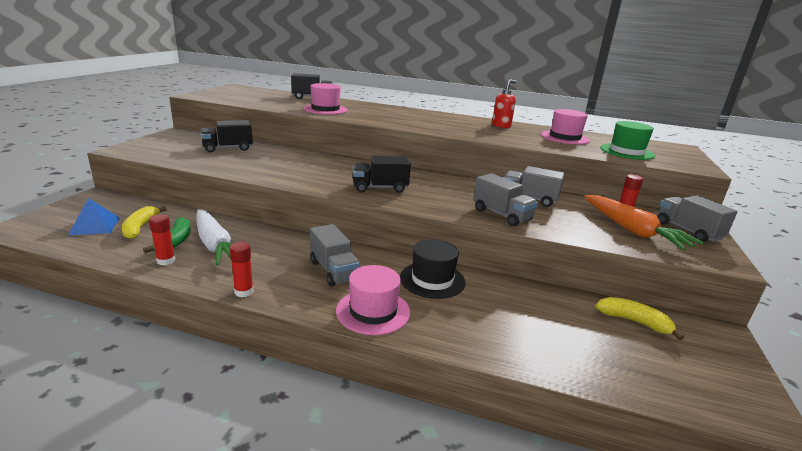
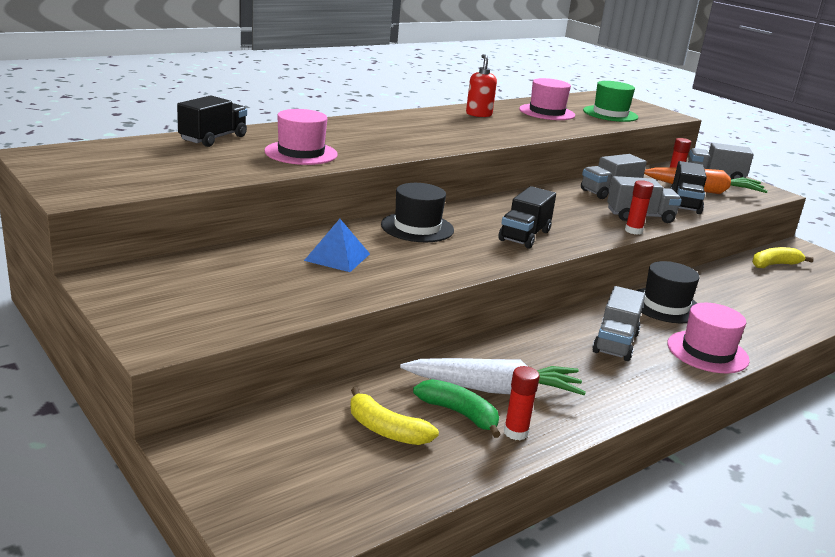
camera: 55 degrees left, 0 degrees up
(94, 226) = (339, 466): blue pyramid -> blue pyramid (337, 257)
(227, 148) = (261, 267): black truck -> black truck (684, 204)
(244, 292) = (630, 403): red glue stick -> red glue stick (633, 231)
(333, 271) = (615, 343): grey truck -> grey truck turned 105 degrees clockwise
(338, 164) = (417, 227): none -> black hat

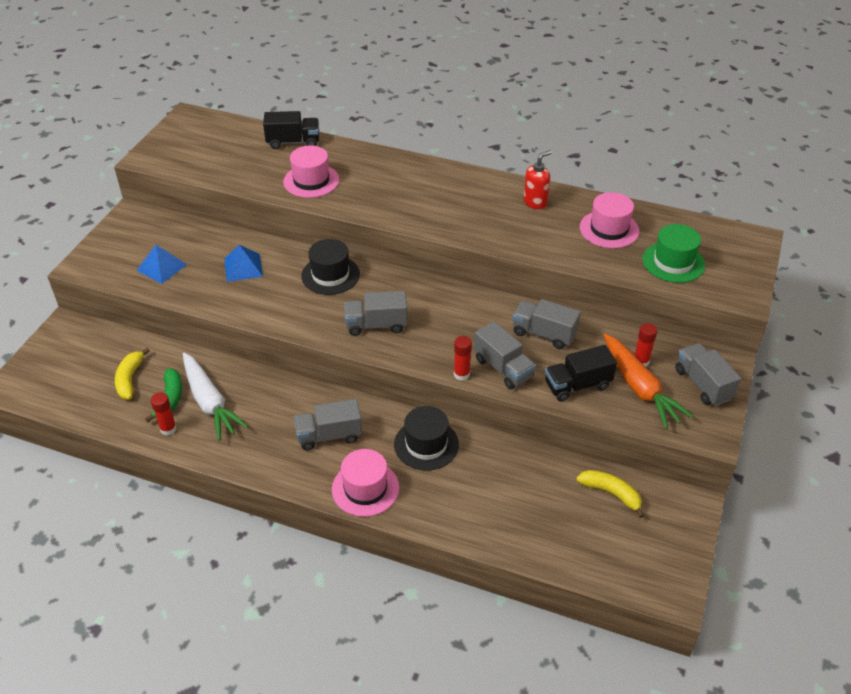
camera: 60 degrees right, 20 degrees up
(258, 295) = (161, 267): none -> blue pyramid
(524, 236) = (376, 325): black truck -> grey truck

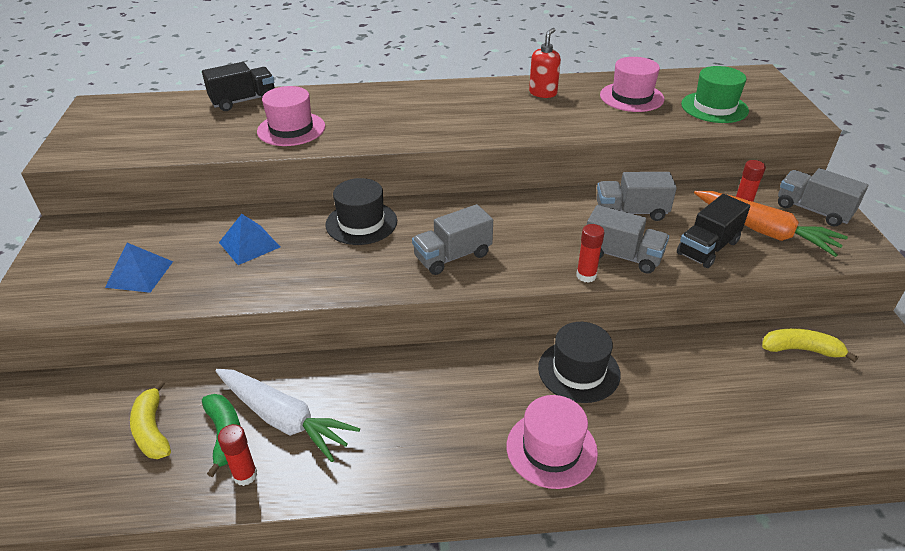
camera: 25 degrees left, 5 degrees down
(329, 435) = (462, 403): grey truck -> none

